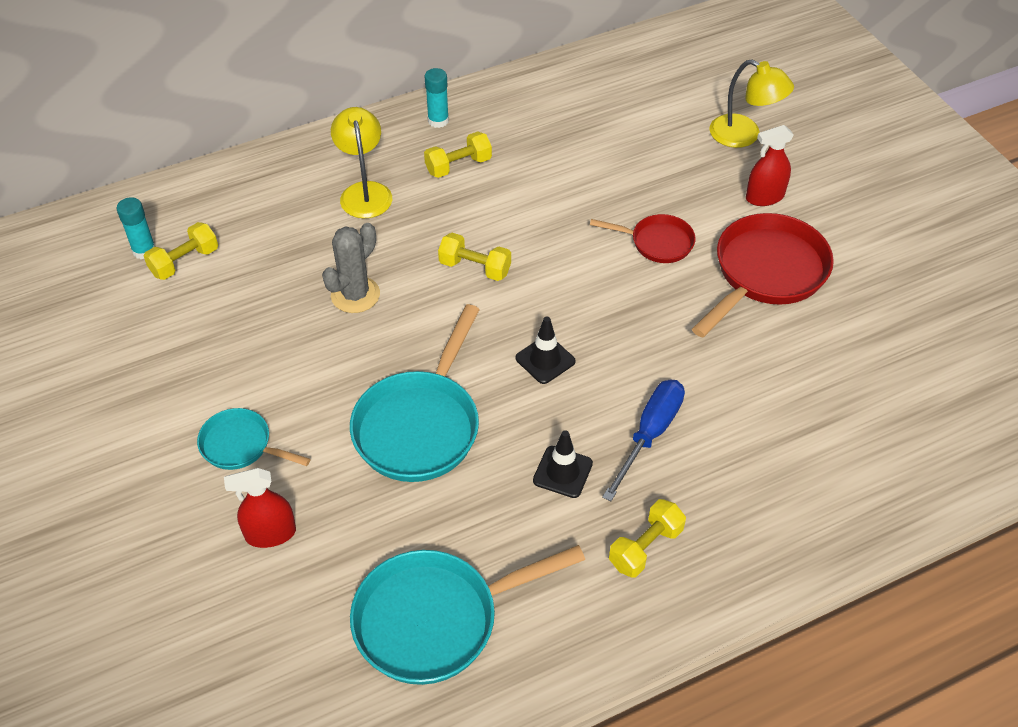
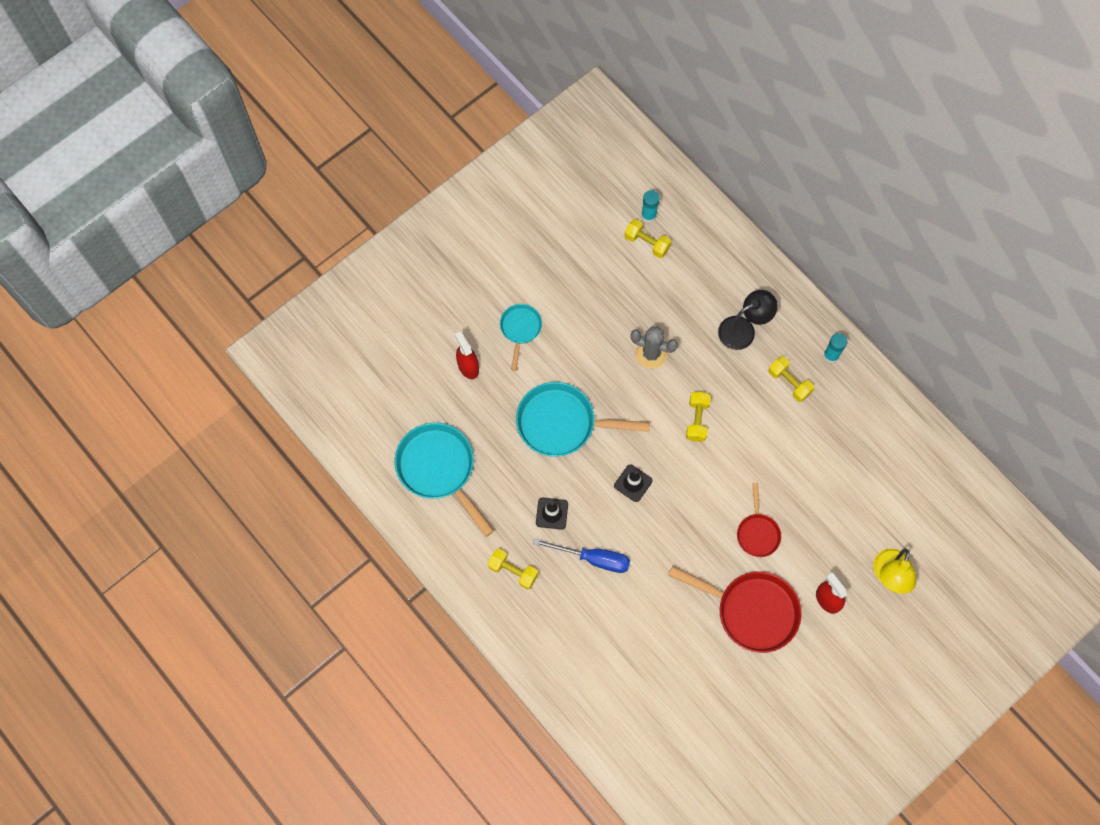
camera: 75 degrees right, 20 degrees up
(364, 192) = (743, 329): yellow lamp -> black lamp

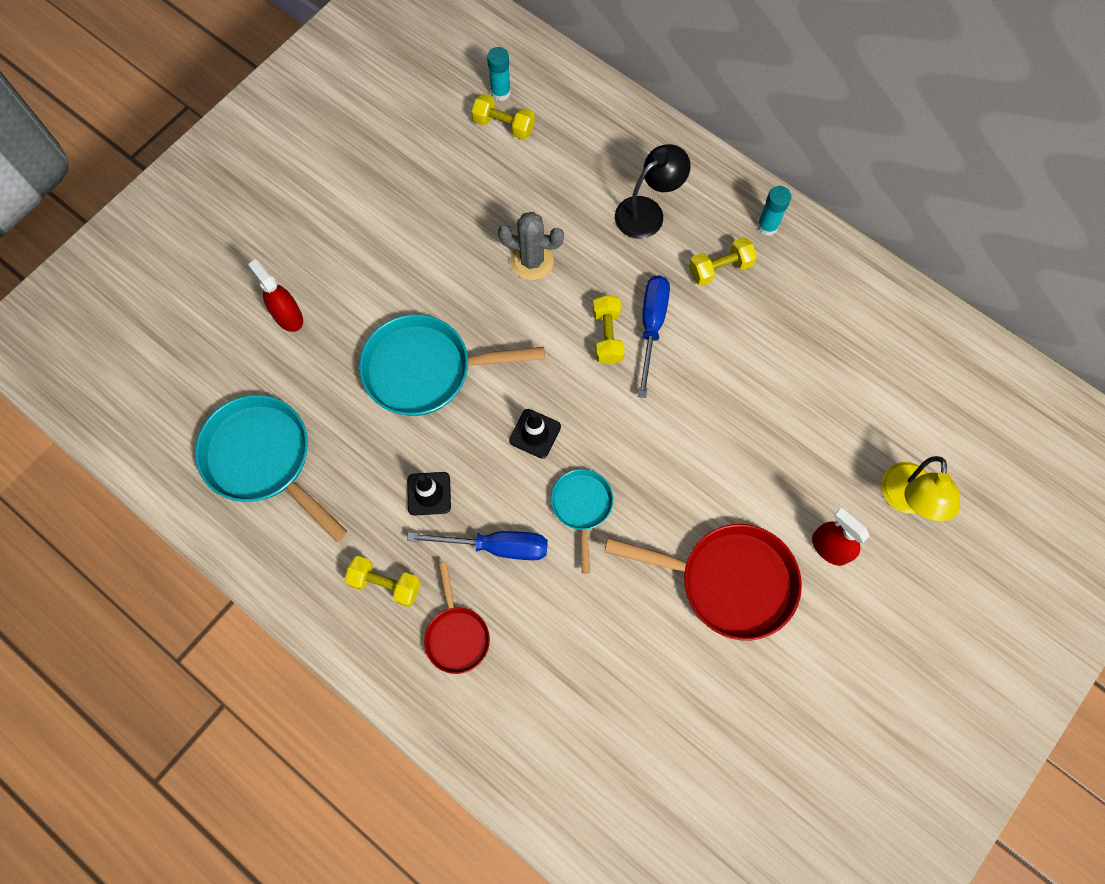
camera: 10 degrees left, 0 degrees up
(520, 329) = (353, 257): turquoise pan -> turquoise pan (582, 507)
(730, 418) = (651, 327): none -> blue screwdriver
(757, 533) = (716, 472): red pan -> red pan (457, 635)
(789, 382) = (720, 269): yellow dumbbell -> yellow dumbbell turned 60 degrees counterclockwise

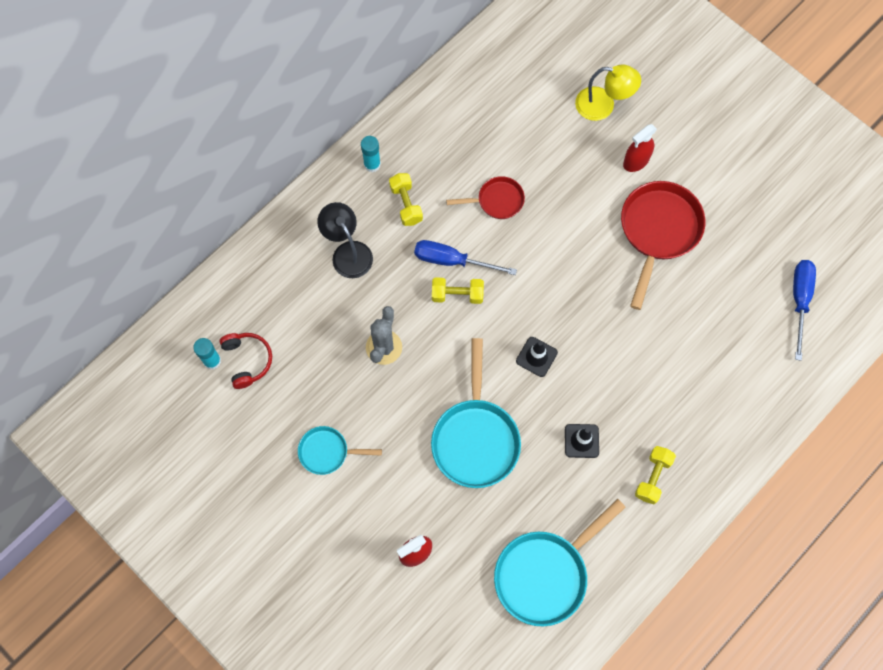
camera: 85 degrees left, 0 degrees up
(457, 635) = (693, 425): red pan -> red pan (497, 201)
(496, 546) = (626, 392): blue screwdriver -> blue screwdriver (800, 301)
(503, 125) = (247, 360): yellow dumbbell -> red headphones
(582, 507) = (598, 327): turquoise pan -> turquoise pan (327, 452)

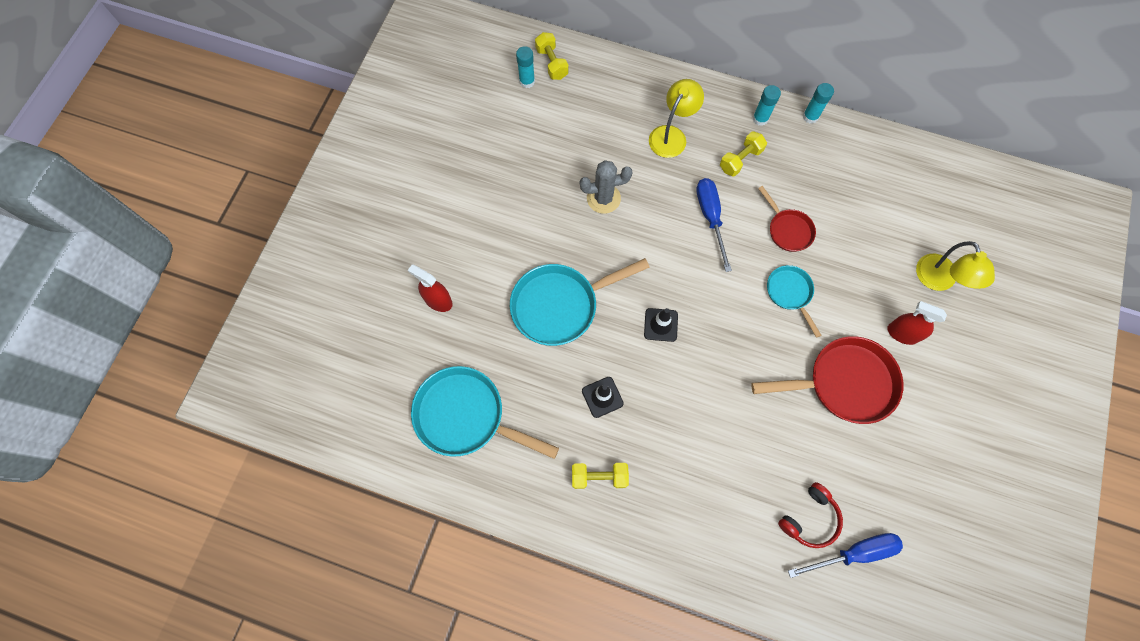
camera: 65 degrees right, 0 degrees up
(247, 360) = (540, 105): red headphones -> red headphones (809, 518)
(327, 452) = (493, 196): turquoise pan -> turquoise pan (790, 293)
(348, 252) = (671, 135): black lamp -> yellow lamp
(393, 120) = (810, 116): none -> turquoise glue stick
(457, 295) = (682, 235): yellow dumbbell -> yellow dumbbell (551, 63)

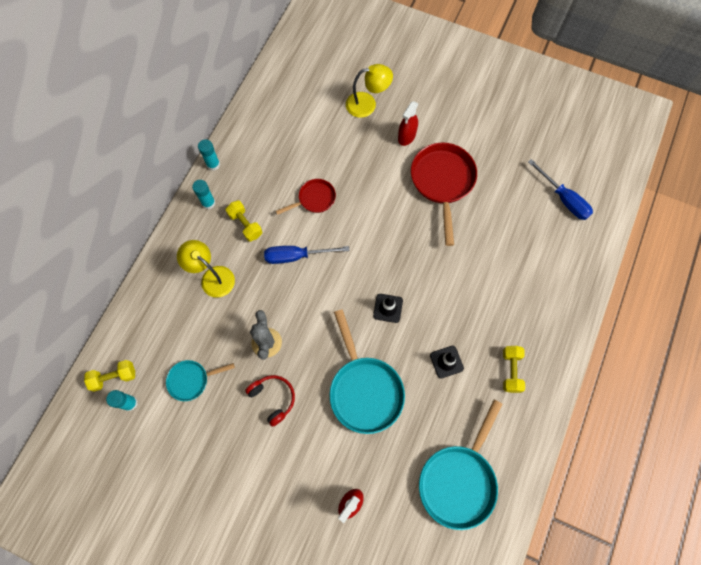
camera: 85 degrees left, 0 degrees up
(790, 293) = (368, 207): turquoise pan -> turquoise pan (191, 380)
(809, 518) = (540, 223): red headphones -> red headphones (273, 398)
(854, 553) = (563, 199): blue screwdriver -> blue screwdriver turned 150 degrees clockwise

